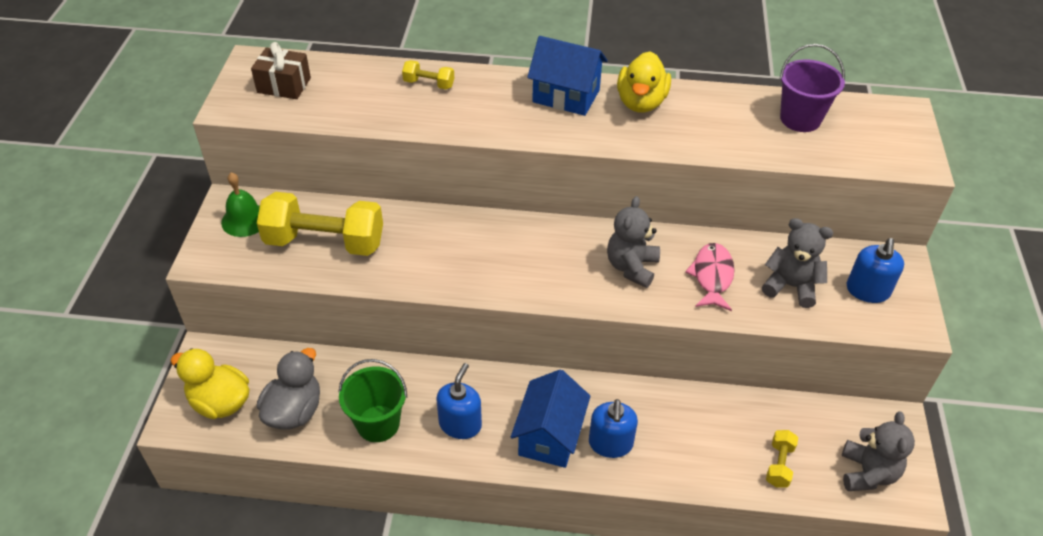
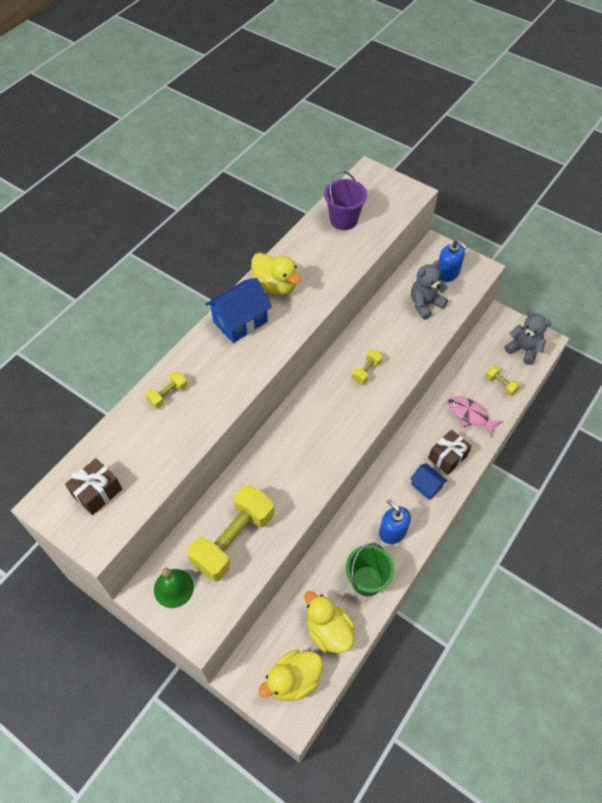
camera: 60 degrees left, 10 degrees up
(294, 411) = (328, 631): grey duck -> yellow duck
(549, 436) = (426, 486): blue house -> blue house, size x0.60
(610, 443) = (447, 457): blue soap dispenser -> brown gift
(631, 267) = (366, 371): grey teddy bear -> yellow dumbbell
(712, 276) = (397, 336): pink fish -> pink fish (469, 415)

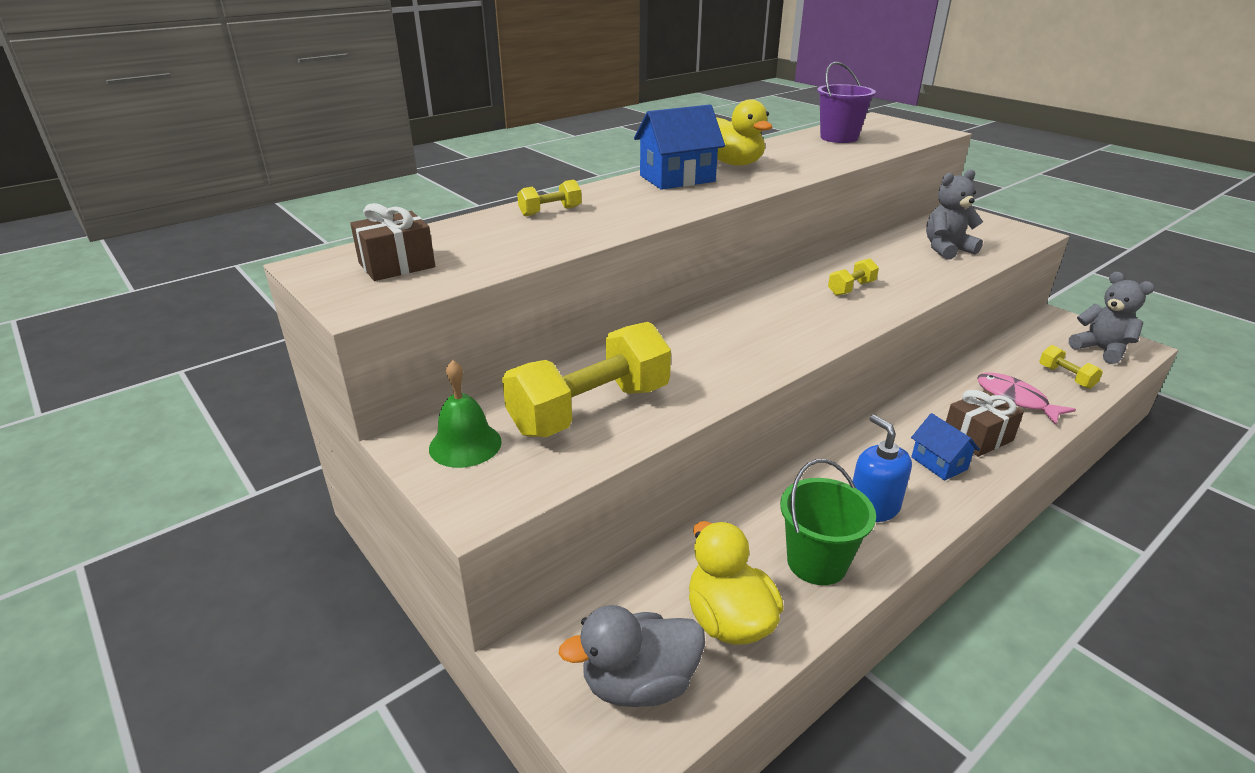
camera: 15 degrees right, 25 degrees down
(293, 680) = (639, 683): yellow duck -> grey duck
(447, 273) = (980, 232): blue soap dispenser -> none

